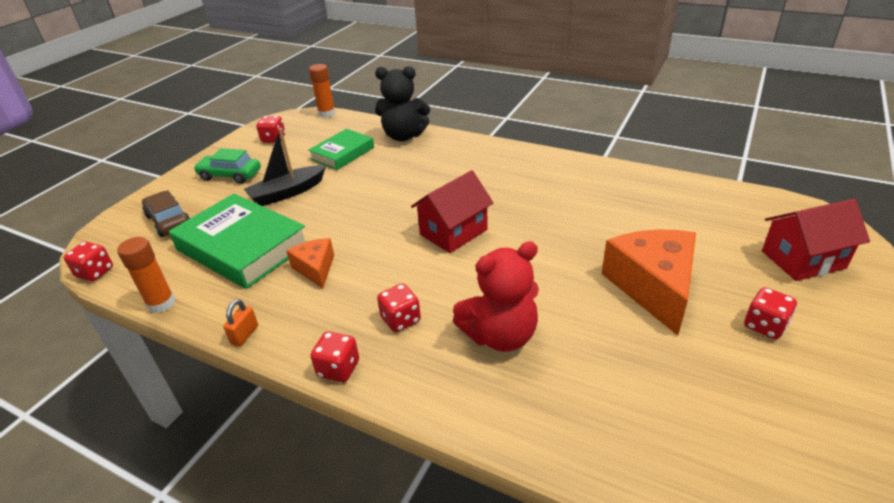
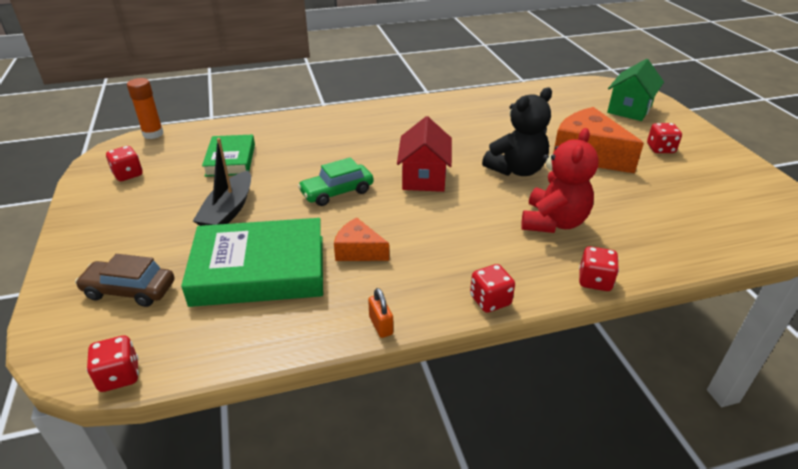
camera: 45 degrees left, 0 degrees up
(161, 303) = (256, 353): orange glue stick -> none
(230, 175) = (132, 223): green car -> green car (337, 192)
(400, 320) = (480, 248): red dice -> red dice (594, 281)
(404, 136) = (268, 127): black teddy bear -> black teddy bear (516, 170)
(803, 260) = (629, 109): red house -> green house

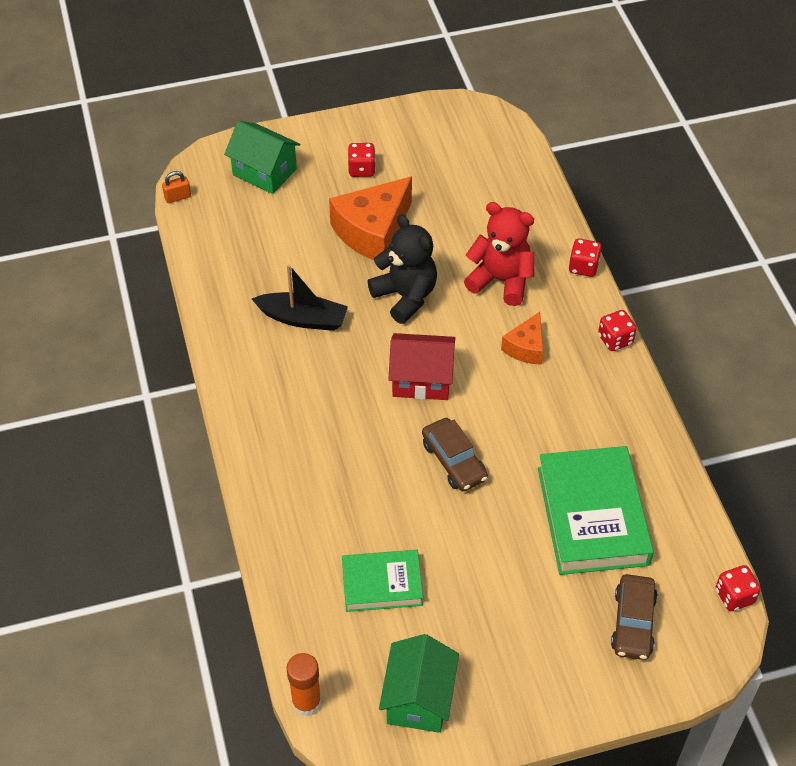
camera: 90 degrees left, 15 degrees up
(128, 174) = (419, 698): red dice -> green house
(228, 211) = (495, 563): black boat -> black boat (303, 318)
(337, 192) = (454, 461): green car -> brown car
(358, 251) = (556, 436): orange cheese -> orange cheese (526, 347)
(381, 325) = (653, 416): orange padlock -> orange padlock (177, 197)

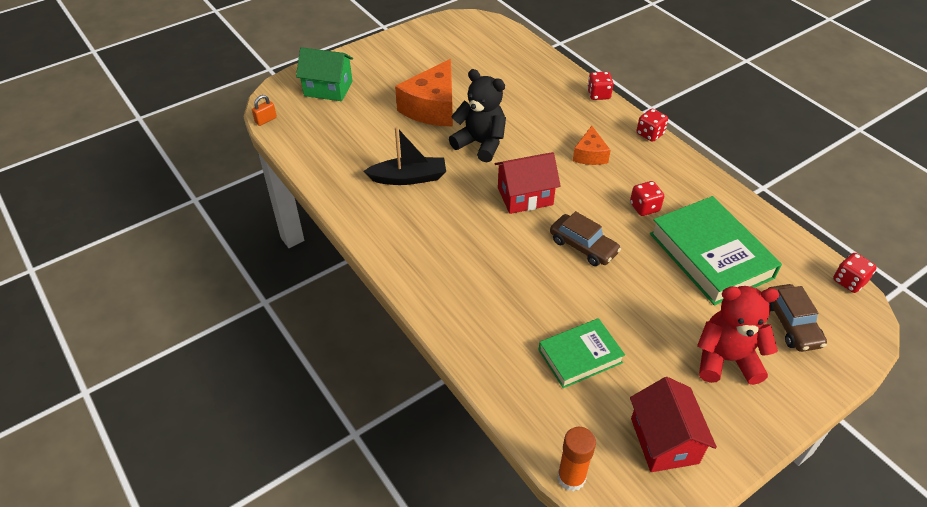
camera: 20 degrees left, 5 degrees down
(361, 169) = (402, 71): red dice -> red dice (644, 207)
(419, 698) = (664, 440): green house -> red house
(501, 280) = (545, 117): red teddy bear -> red teddy bear (726, 359)

